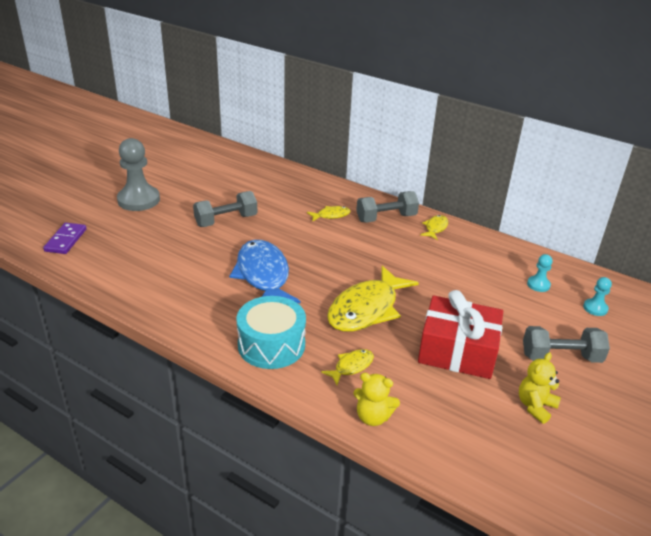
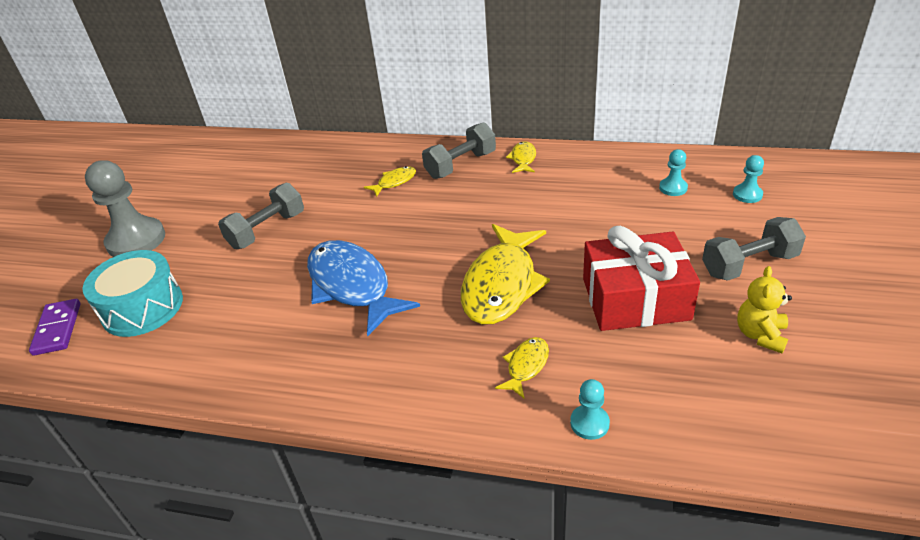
camera: 15 degrees left, 5 degrees up
(271, 345) = (412, 375): turquoise drum -> turquoise drum (142, 308)
(373, 417) = (589, 423): yellow teddy bear -> turquoise pawn

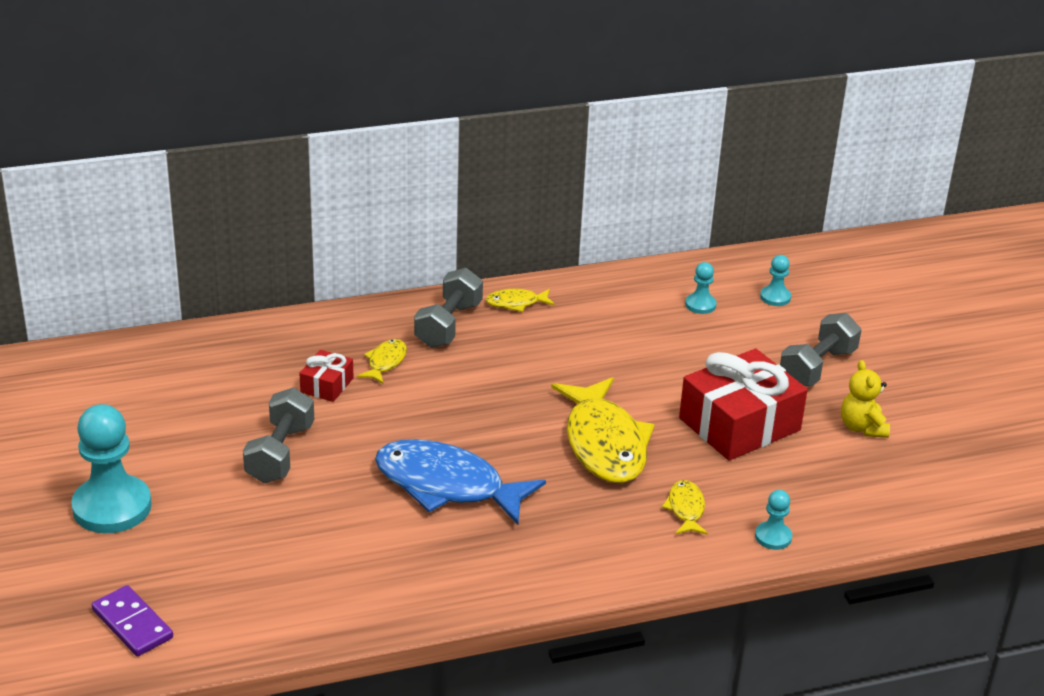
camera: 35 degrees left, 5 degrees down
(136, 240) = (112, 507): grey pawn -> turquoise pawn
(142, 308) = (217, 573): turquoise drum -> none
(342, 189) = (327, 385): none -> red gift
(523, 159) = (516, 303): yellow fish -> yellow fish turned 75 degrees counterclockwise

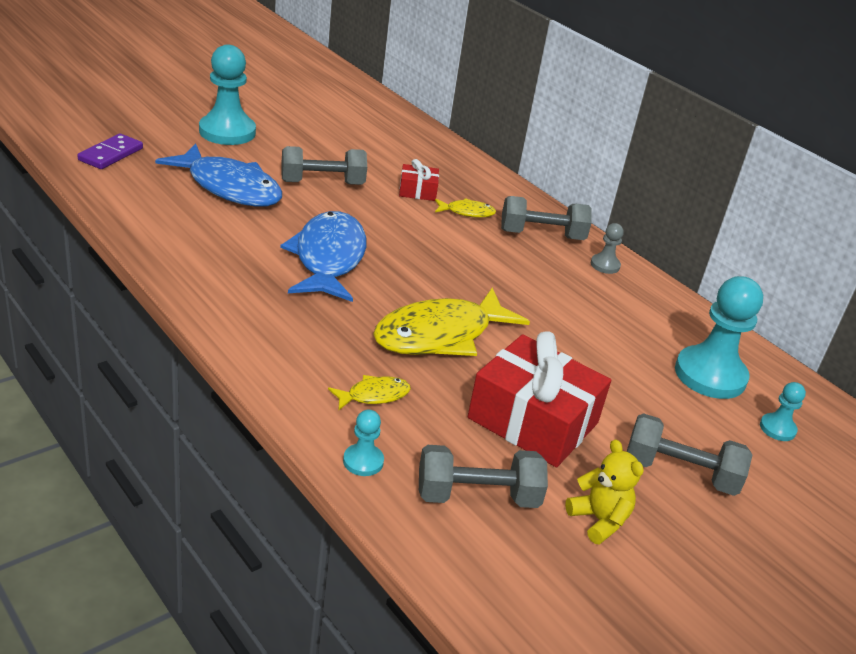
camera: 65 degrees right, 0 degrees up
(263, 531) = (229, 187): none -> blue fish
(516, 303) = (605, 265): yellow fish -> grey pawn
(700, 305) = (710, 375): turquoise pawn -> turquoise pawn, size x2.11
(826, 483) = (477, 496): none -> grey dumbbell
(862, 427) = (599, 520): yellow teddy bear -> yellow teddy bear turned 90 degrees clockwise

